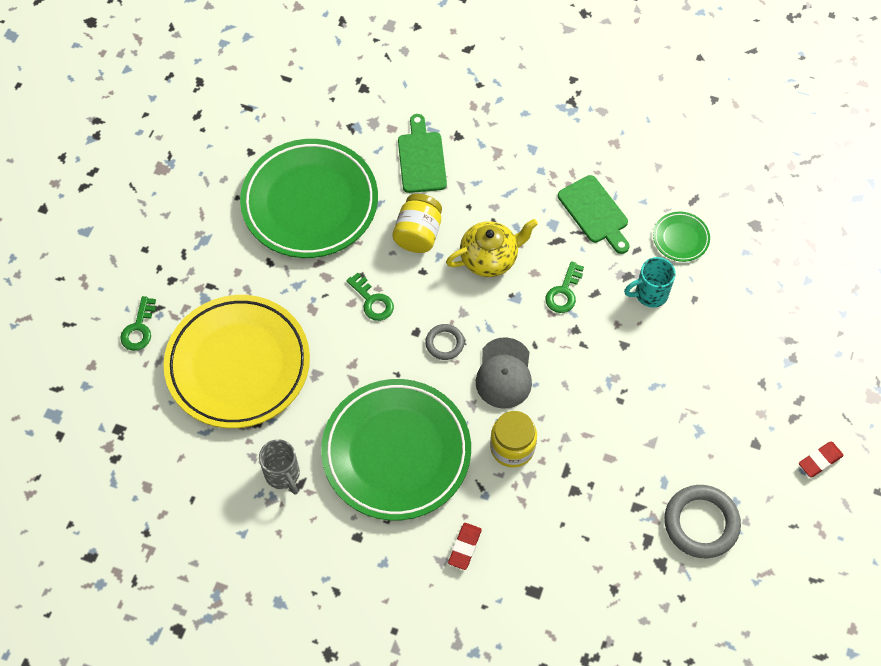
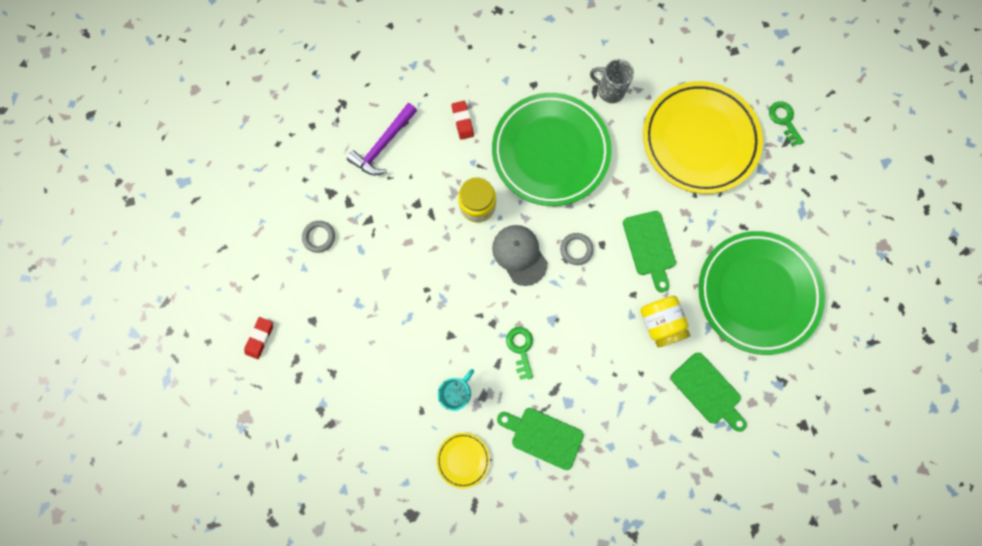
camera: 145 degrees right, 15 degrees up
(372, 301) = (649, 247): green key -> green cutting board
(490, 258) = (594, 339): yellow teapot -> none
(570, 579) = (383, 145): none -> purple hammer
(680, 238) = (463, 459): green plate -> yellow plate
(701, 523) = (319, 237): grey ring -> grey ring, size x0.54

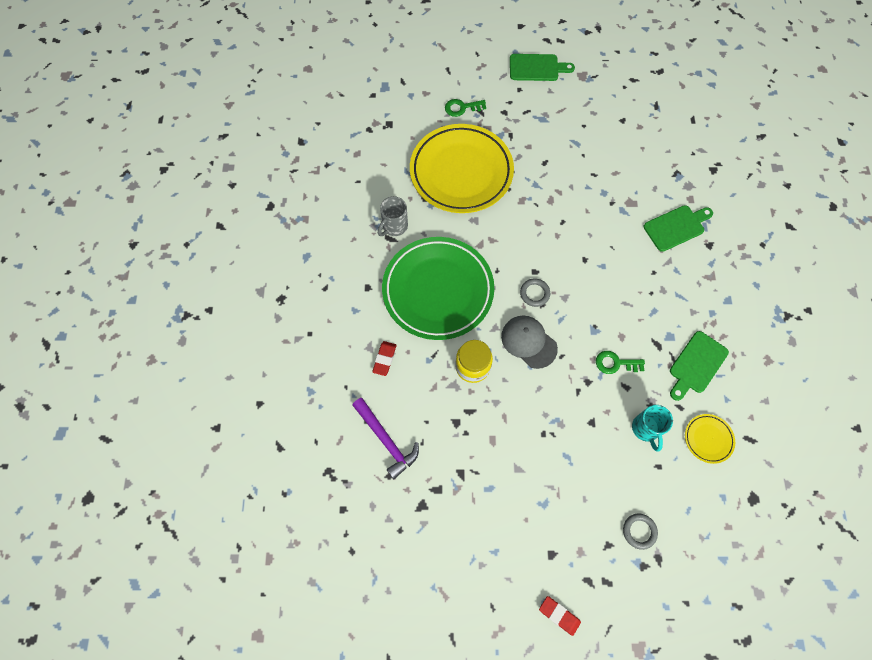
camera: 75 degrees left, 10 degrees down
(319, 237) = (466, 528): grey ring -> grey ring (639, 531)
(457, 392) = (645, 429): turquoise mug -> turquoise mug turned 150 degrees counterclockwise
(462, 121) = (384, 359): red eraser -> red eraser turned 75 degrees counterclockwise
(519, 255) = (528, 342): grey cap -> grey cap turned 60 degrees clockwise
(649, 247) = (545, 235): green cutting board -> green cutting board (537, 68)
(660, 323) = (613, 246): yellow jar -> none
(756, 293) = (602, 169): green plate -> none

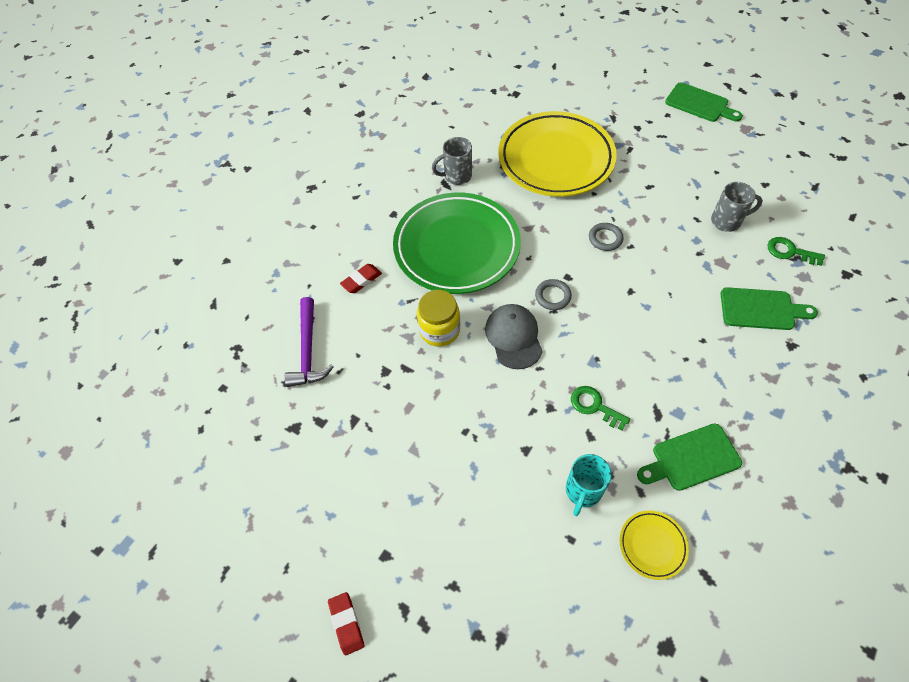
camera: 35 degrees right, 10 degrees down
(462, 108) = (596, 107): green key -> green key (790, 251)
(615, 165) = (727, 221): none -> grey mug
(639, 531) = (499, 594): grey ring -> grey ring (605, 238)

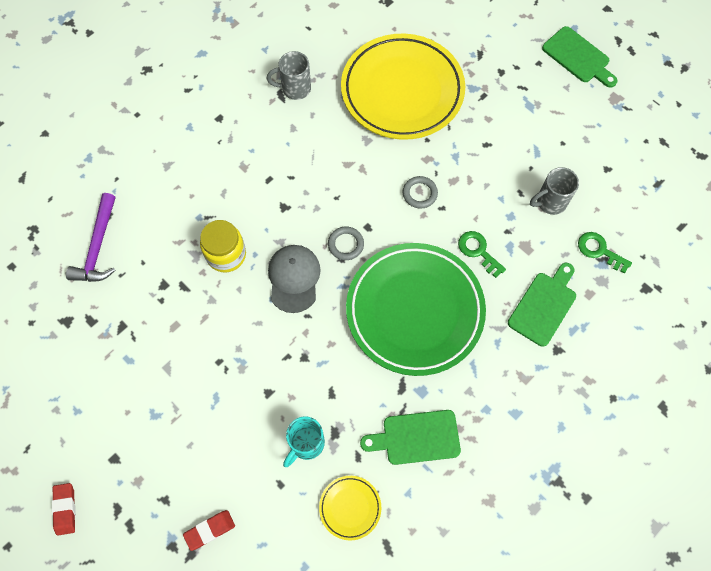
camera: 10 degrees right, 10 degrees up
(361, 280) = (167, 185): red eraser -> red eraser (210, 530)
(457, 247) = (270, 170): green plate -> green plate (414, 311)
(594, 406) = (346, 366): green key -> green key (478, 251)
(727, 221) = (550, 202): grey mug -> grey mug turned 150 degrees clockwise
(761, 309) = (544, 306): green cutting board -> green cutting board turned 75 degrees counterclockwise

